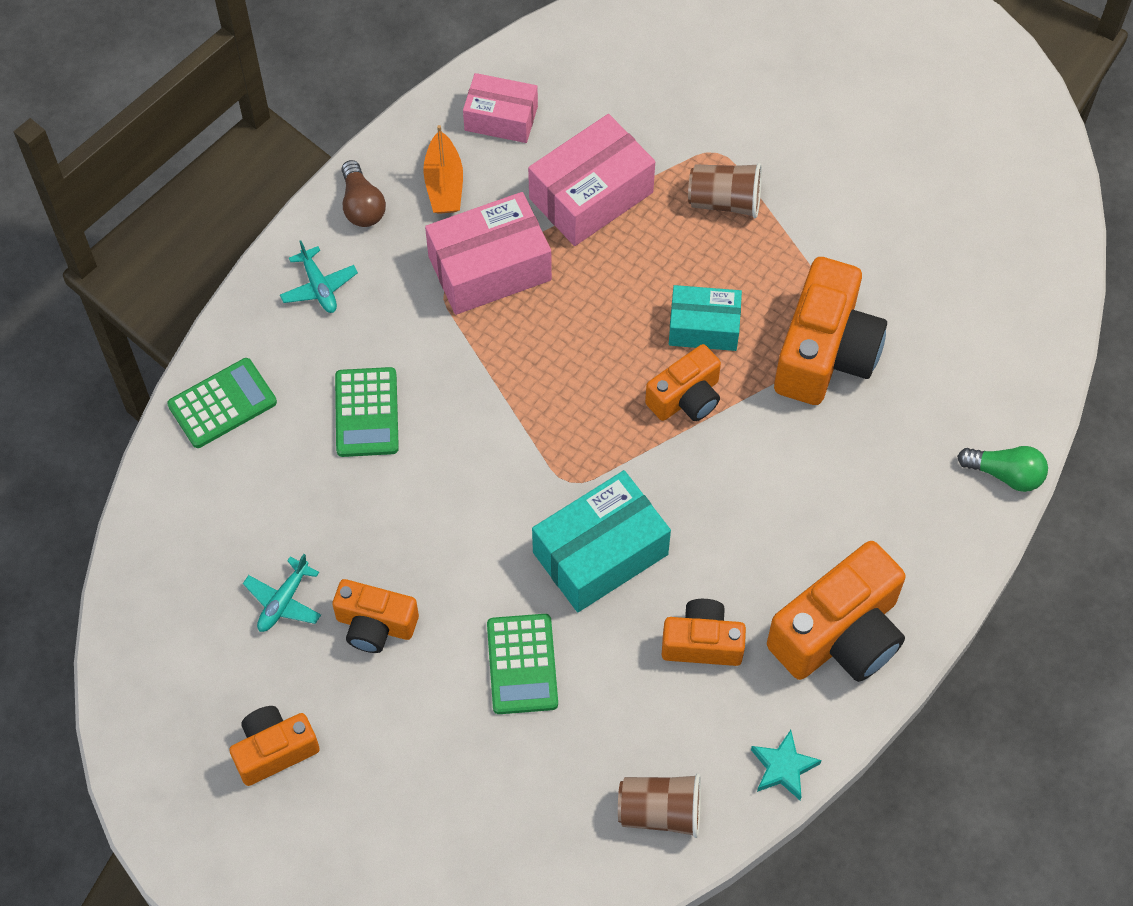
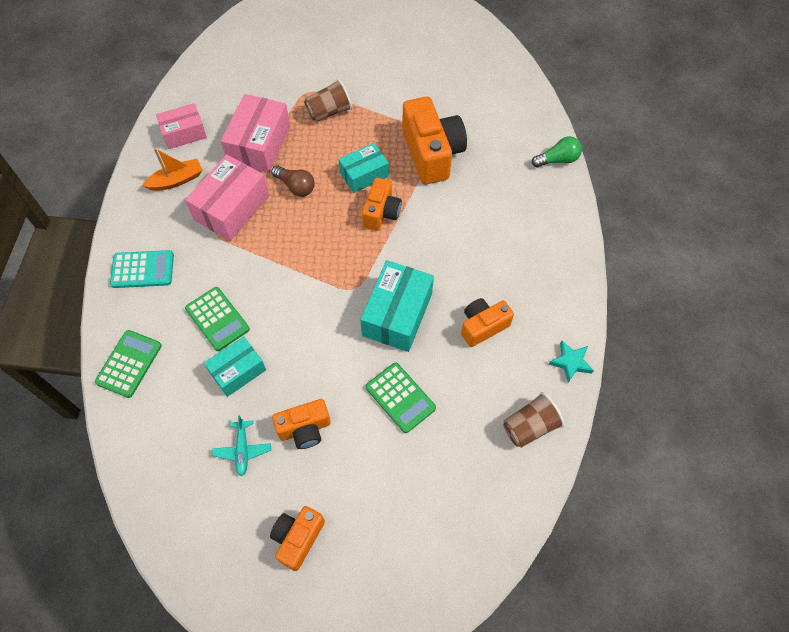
camera: 35 degrees left, 0 degrees up
(319, 287) = (142, 269): turquoise plane -> turquoise calculator
(345, 498) = (238, 371): none -> turquoise box
(362, 205) = (138, 215): brown light bulb -> brown light bulb (295, 186)
(444, 184) = (176, 180): orange boat -> orange boat turned 75 degrees counterclockwise
(839, 634) = (544, 280): orange camera -> none

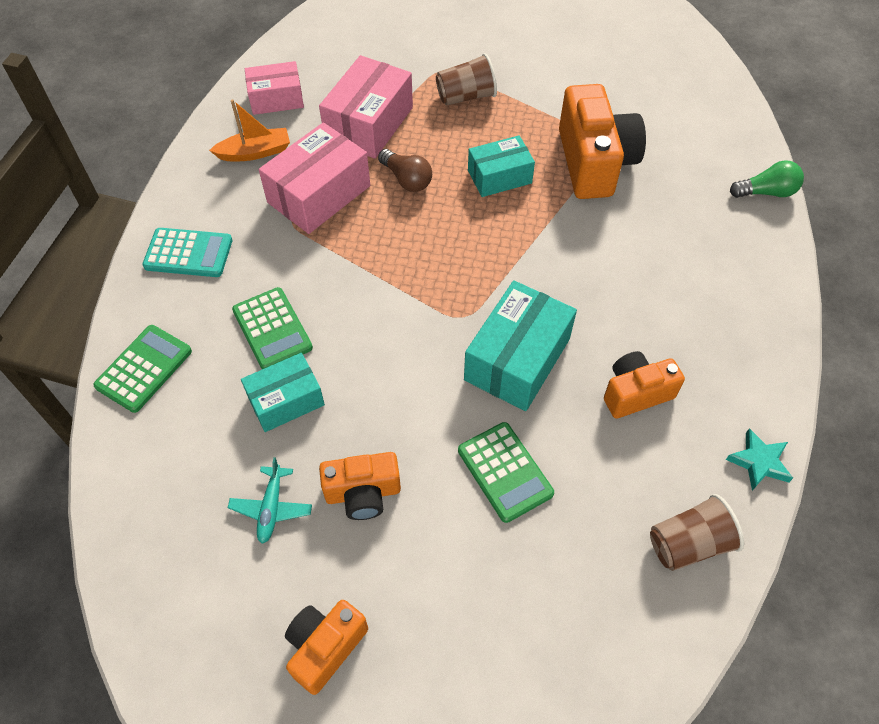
camera: 10 degrees right, 5 degrees down
(381, 212) = (515, 226): orange camera -> none

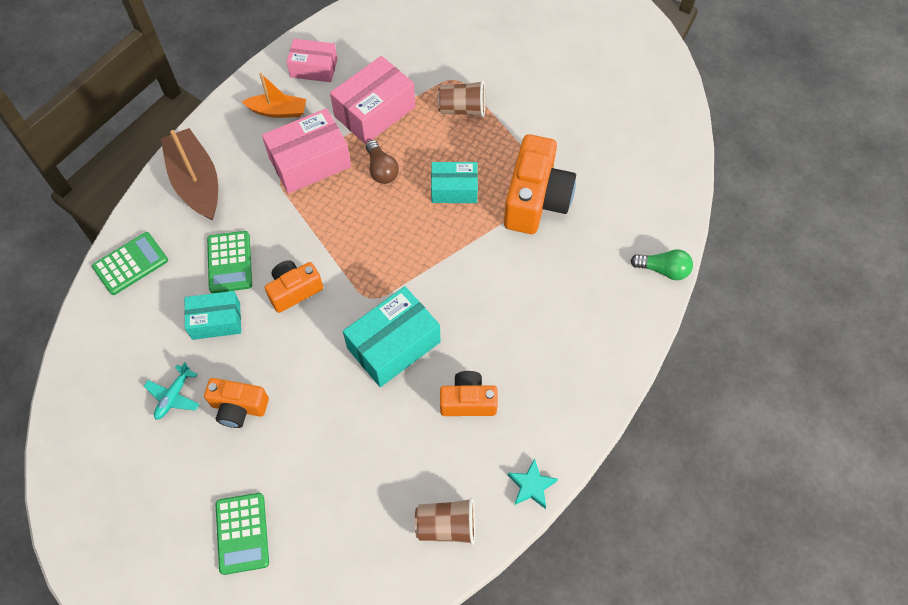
camera: 20 degrees right, 5 degrees up
(188, 253) = (196, 182): turquoise calculator -> brown boat
(325, 647) = (168, 504): orange camera -> orange camera (294, 290)
(505, 472) = (343, 427): green calculator -> green calculator (242, 533)

